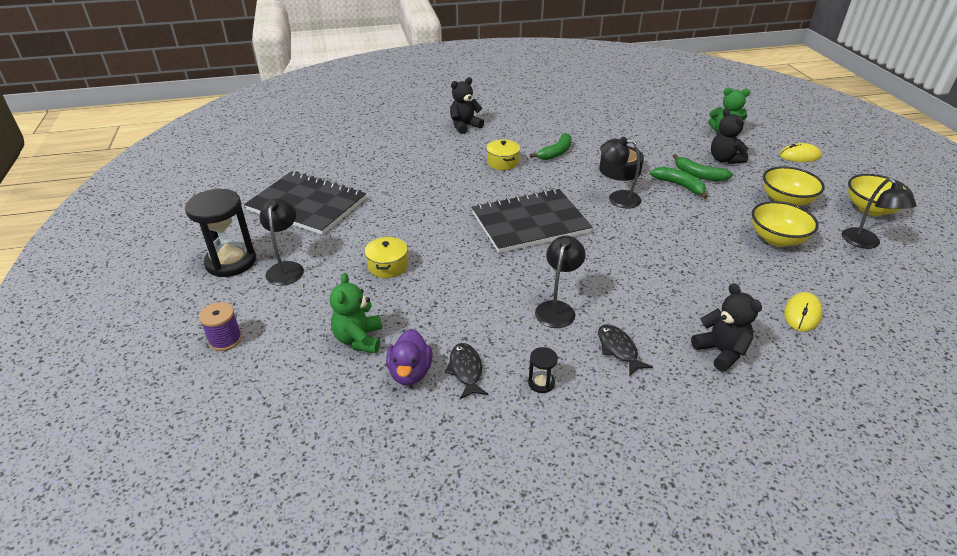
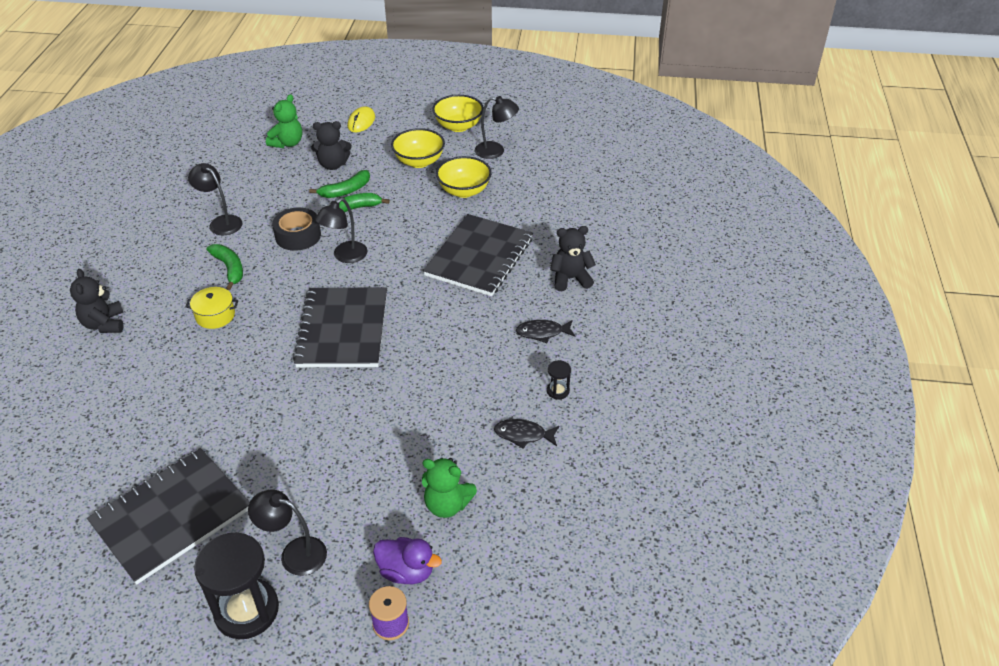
camera: 70 degrees left, 5 degrees up
(388, 266) = (345, 459): yellow pot -> none
(410, 372) = (508, 474): purple duck -> purple duck (406, 571)
(557, 308) = (477, 352): black lamp -> black lamp (221, 222)
(690, 275) = (479, 257): none -> black notebook
(802, 314) = (553, 221): yellow mouse -> none

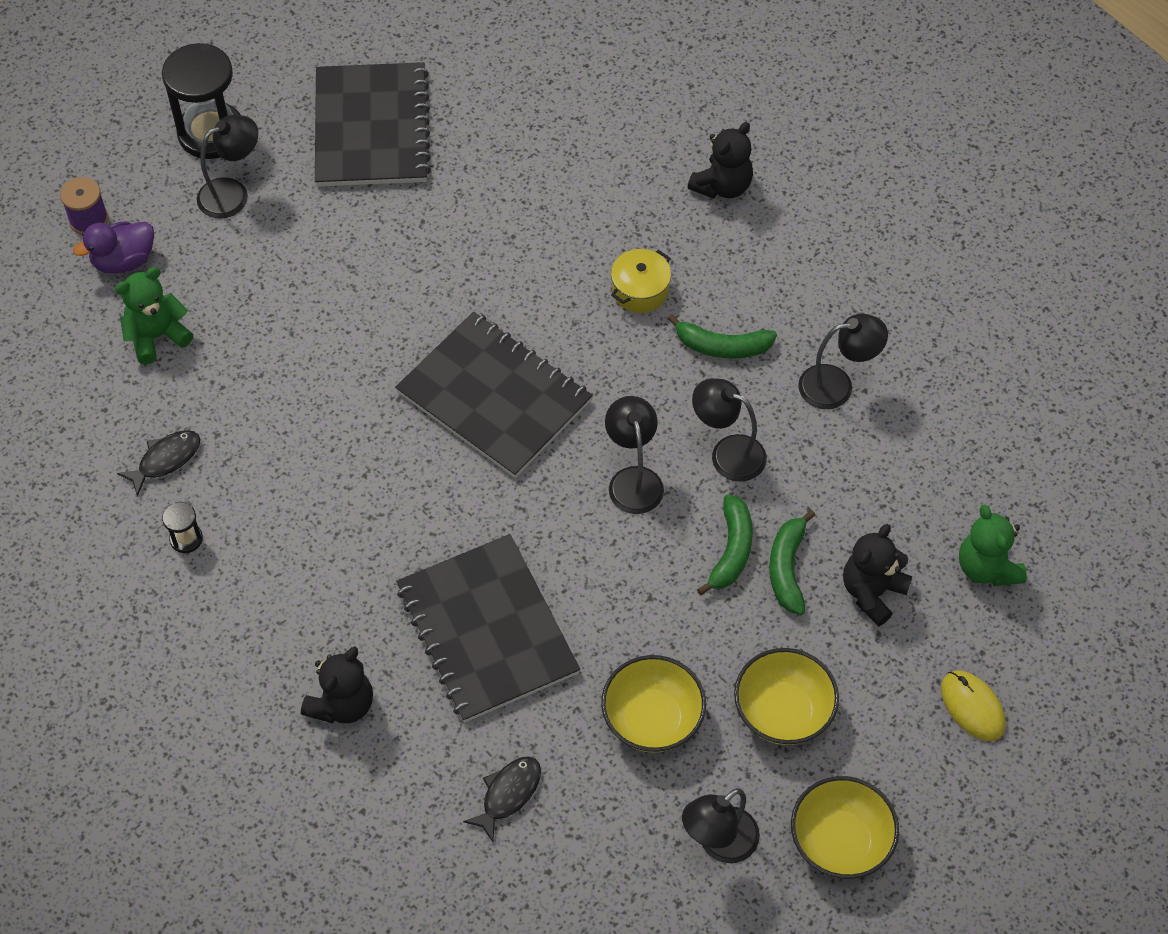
camera: 130 degrees right, 15 degrees up
(104, 324) = (722, 186): black teddy bear -> black teddy bear turned 105 degrees clockwise
(298, 236) = (727, 453): black tape -> black lamp
(542, 333) = (284, 595): black fish -> black fish (508, 794)

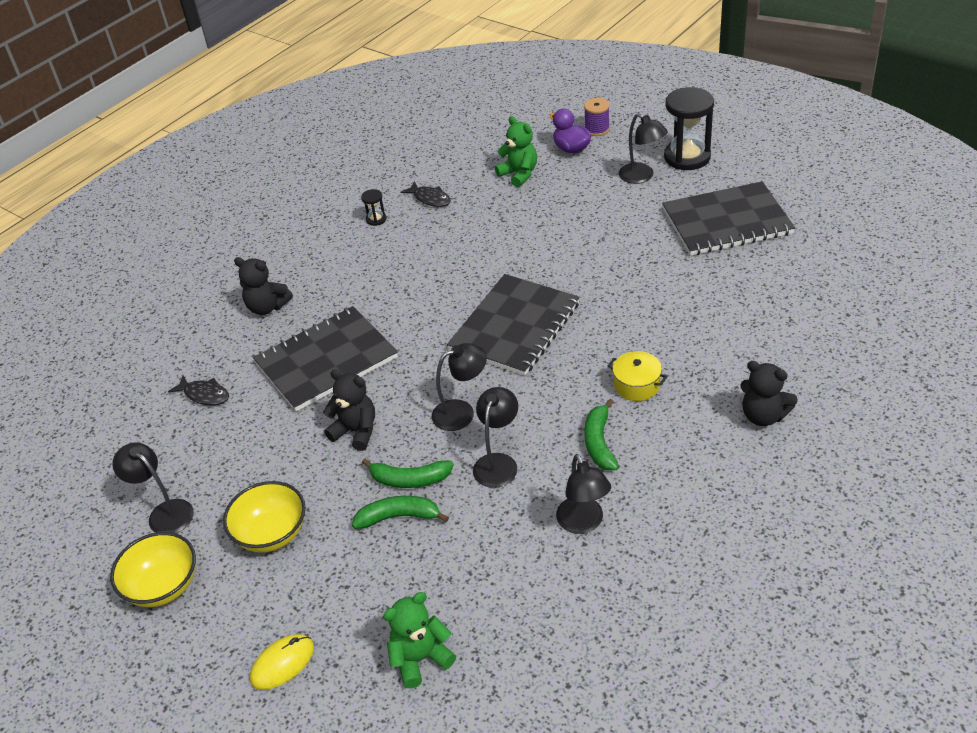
camera: 85 degrees right, 15 degrees down
(652, 720) = (262, 458): yellow bowl -> none
(872, 592) = (384, 576): black teddy bear -> black teddy bear (356, 431)

